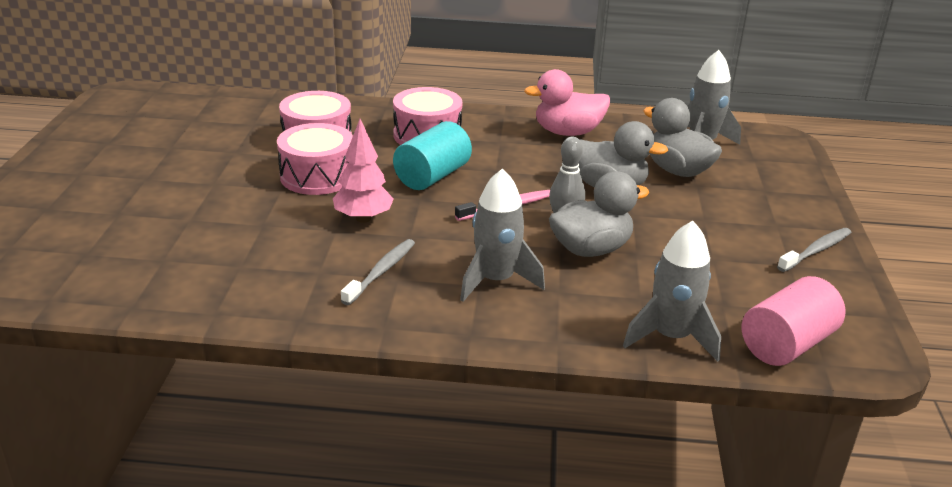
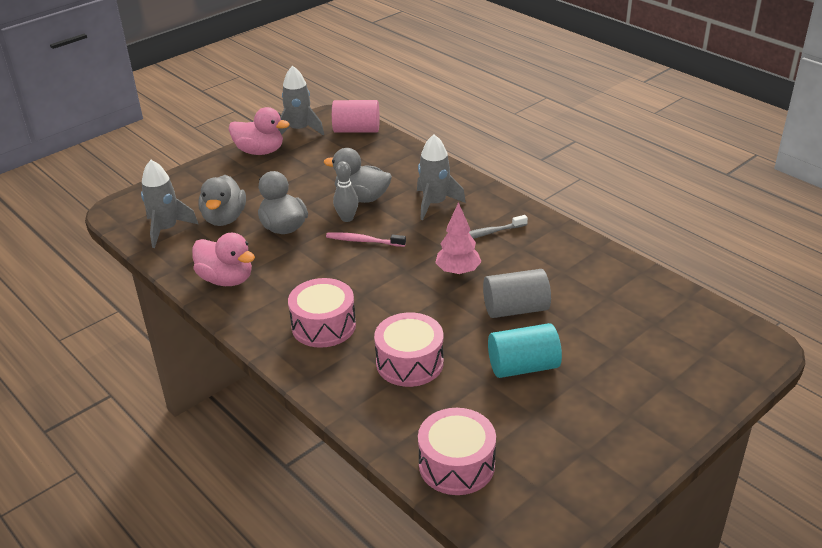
camera: 135 degrees left, 5 degrees up
(260, 209) = (515, 309): none -> grey cylinder
(317, 176) = (449, 322): pink drum -> pink drum (456, 465)
(432, 176) = (374, 284): turquoise cylinder -> turquoise cylinder (523, 366)
(671, 337) = (397, 150): grey rocket -> grey rocket (299, 130)
(816, 250) = (260, 151): grey toothbrush -> pink duck

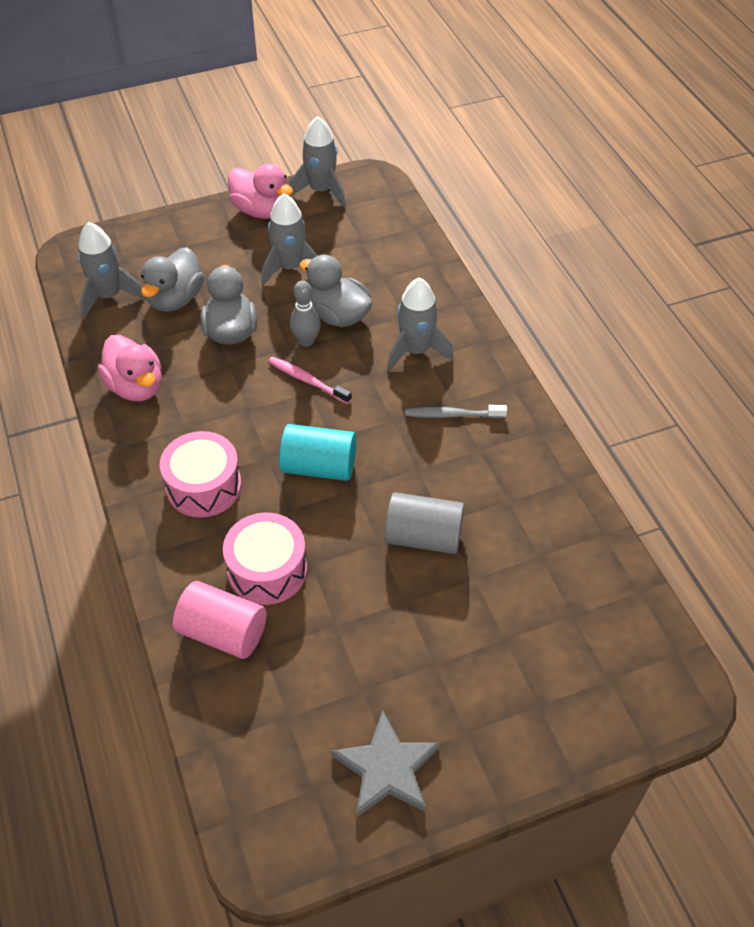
camera: 20 degrees right, 15 degrees up
(305, 179) = (290, 267): none -> grey rocket
(356, 130) = (386, 209): pink cylinder -> pink cylinder (223, 632)
(456, 465) = (244, 724): pink drum -> none
(458, 272) = (388, 460): pink tree -> none
(523, 366) = (386, 621): turquoise cylinder -> turquoise cylinder (319, 467)
(586, 456) = (387, 768): none -> grey star

